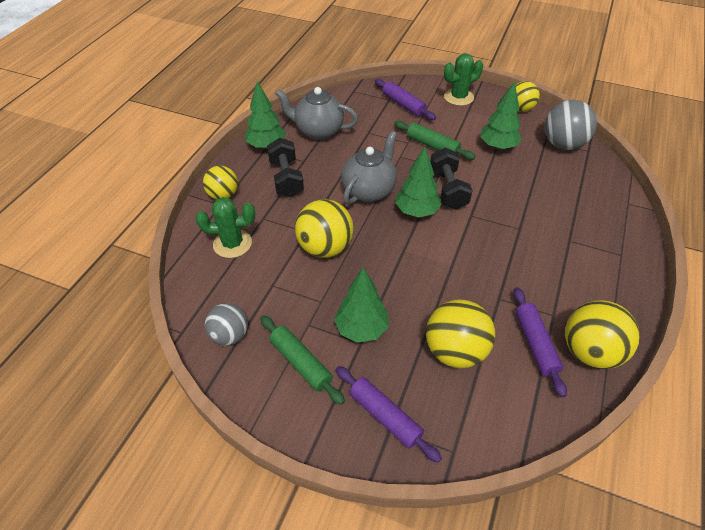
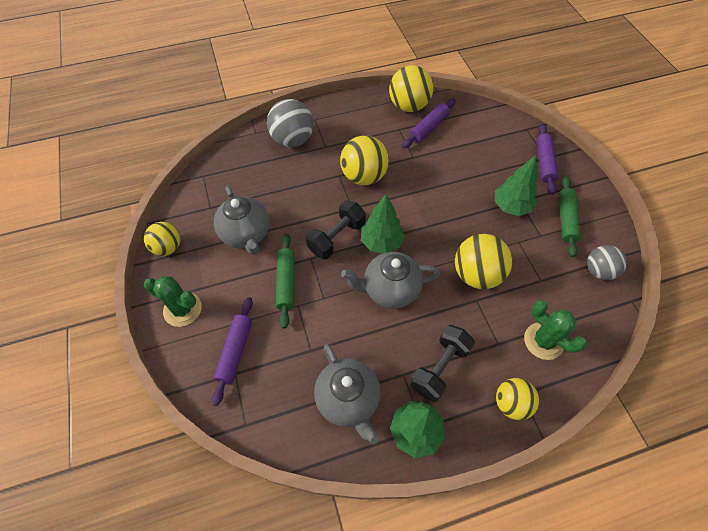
camera: 130 degrees left, 10 degrees up
(455, 351) = (473, 157): yellow ball -> yellow ball (364, 176)
(498, 146) = (246, 235): green tree -> grey teapot
(563, 144) = (207, 194): grey ball -> grey ball (292, 140)

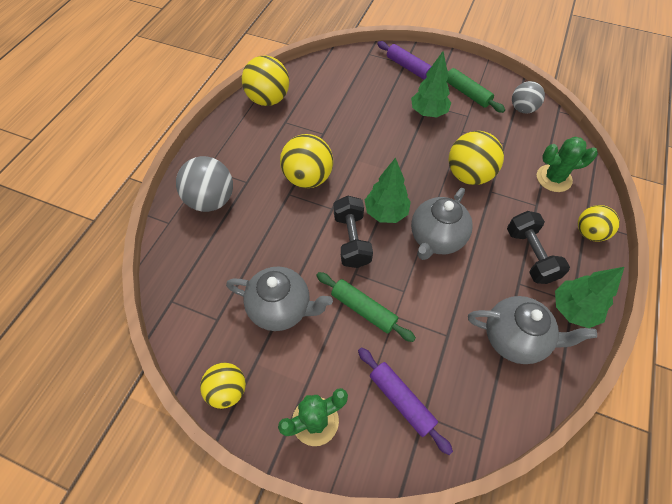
camera: 50 degrees left, 0 degrees up
(428, 128) = (305, 104): purple rolling pin -> none

